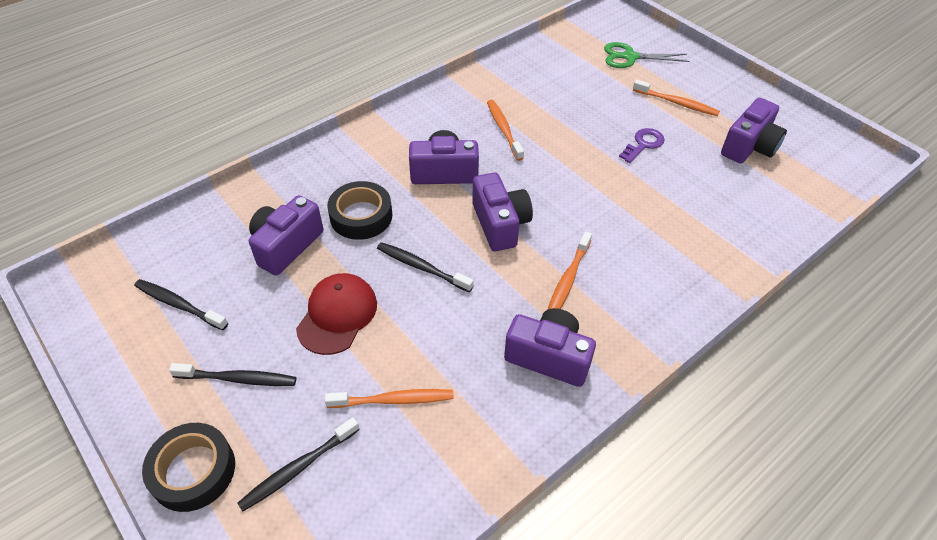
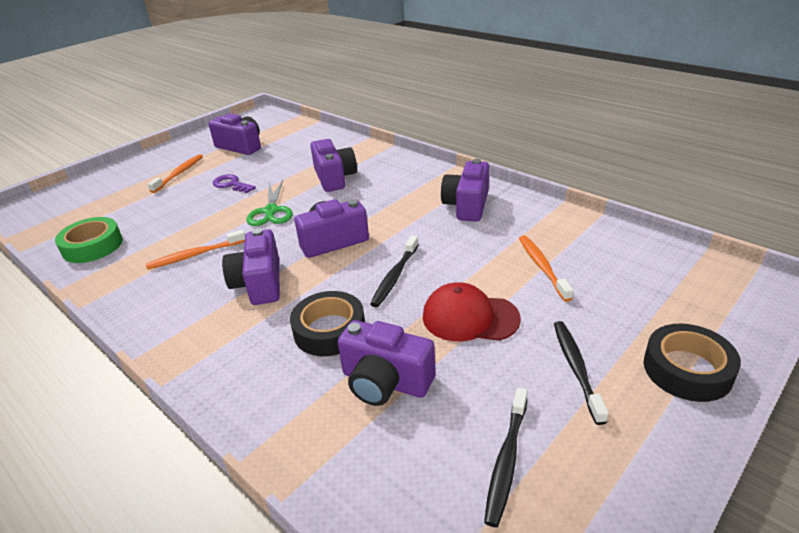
camera: 95 degrees left, 15 degrees down
(298, 468) = (634, 304): black toothbrush -> none
(537, 68) = (92, 246): none -> green tape
(568, 280) = (391, 204): orange toothbrush -> none
(629, 57) = (99, 197): green scissors -> green scissors (271, 212)
(647, 232) = (334, 178): none -> purple camera

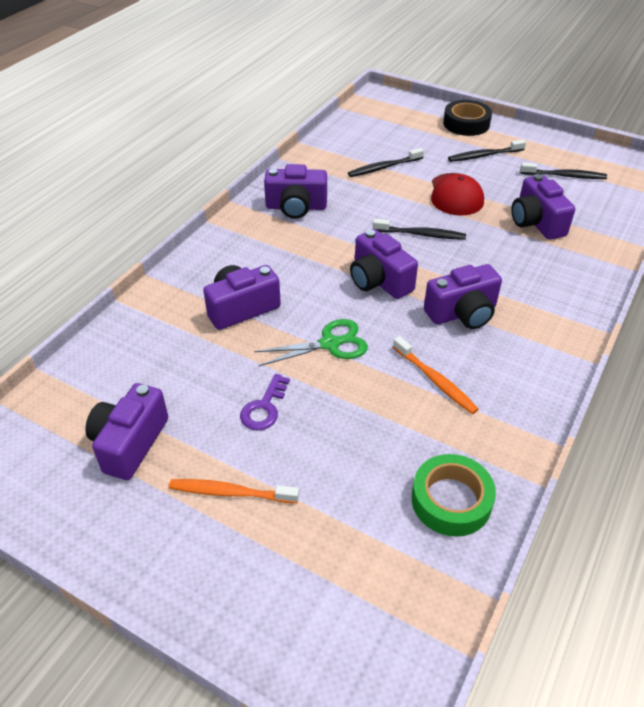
camera: 105 degrees left, 10 degrees up
(329, 330) = (501, 256): black tape -> none
(385, 382) = (536, 222): purple camera -> purple camera turned 150 degrees clockwise
(542, 267) = (384, 167): orange toothbrush -> black toothbrush

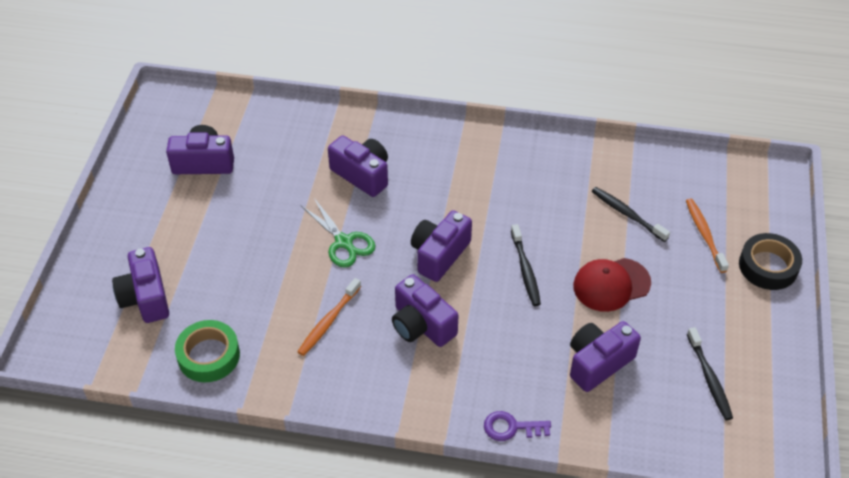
camera: 70 degrees right, 5 degrees up
(230, 492) = (179, 229): orange toothbrush -> orange toothbrush (704, 234)
(264, 408) = (260, 223): purple key -> purple key (511, 427)
(296, 207) = (519, 167): purple camera -> purple camera (145, 297)
(484, 155) = (706, 295): black toothbrush -> none

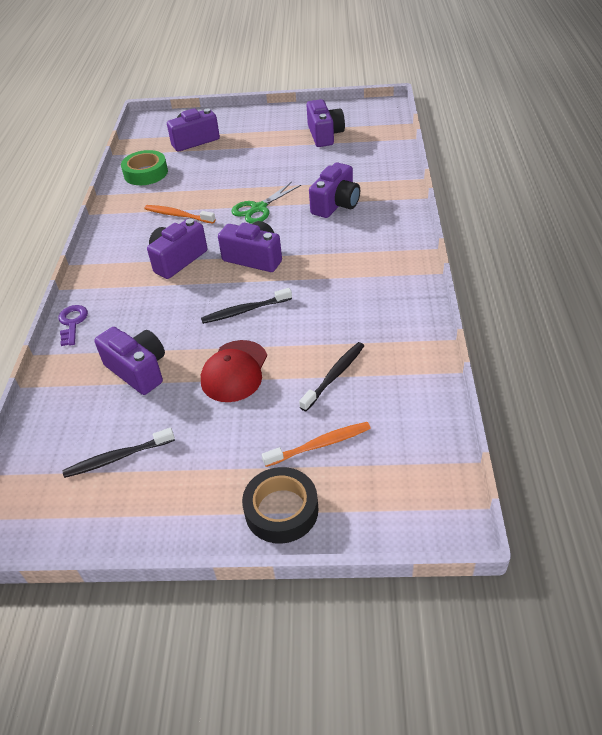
camera: 85 degrees right, 5 degrees down
(611, 284) = (234, 371): red cap -> red cap turned 135 degrees counterclockwise

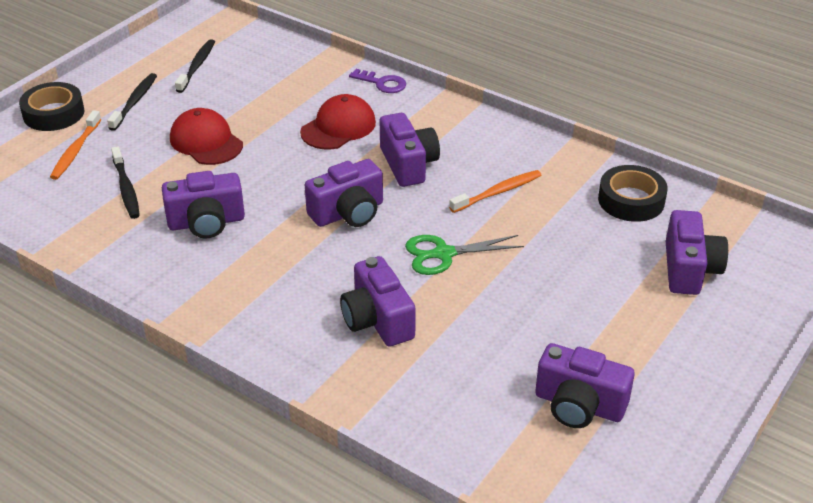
camera: 120 degrees right, 5 degrees down
(138, 370) = (275, 98): purple camera -> purple camera (206, 222)
(146, 173) = (631, 200): green tape -> black tape
(156, 313) = (338, 127): none -> red cap
(245, 311) = (274, 175): black toothbrush -> black toothbrush (135, 102)
(258, 209) = (443, 254): green scissors -> green scissors turned 90 degrees counterclockwise

